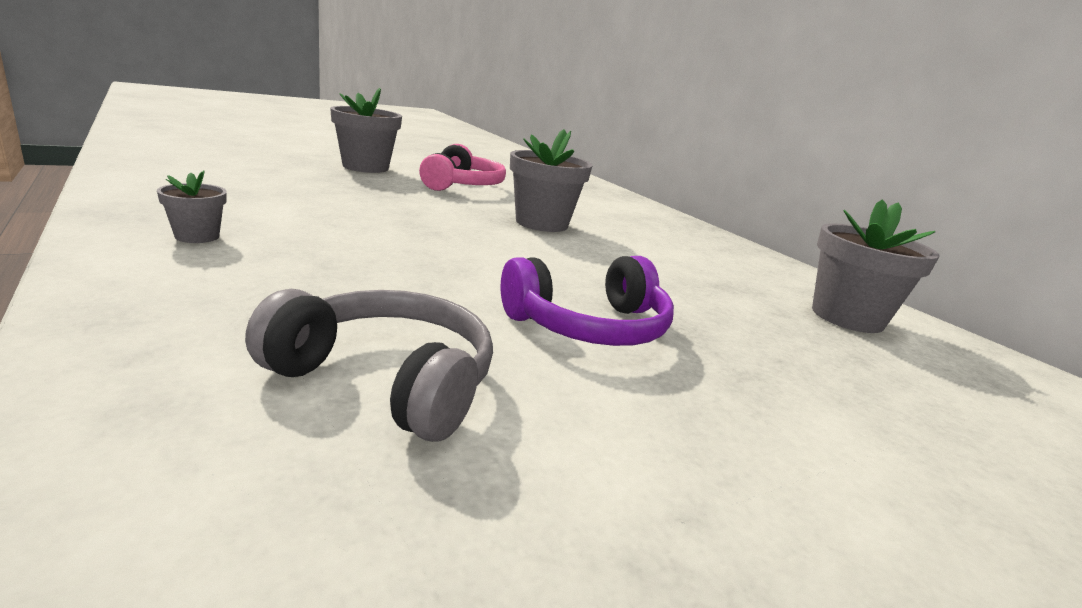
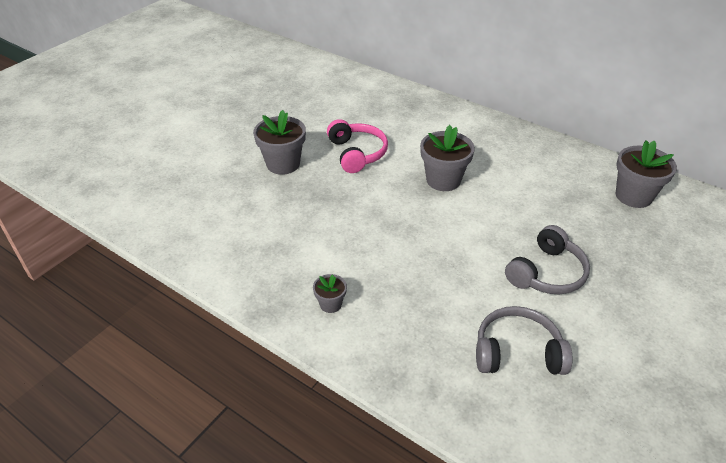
camera: 20 degrees left, 20 degrees up
(589, 326) = (547, 273): purple headphones -> grey headphones

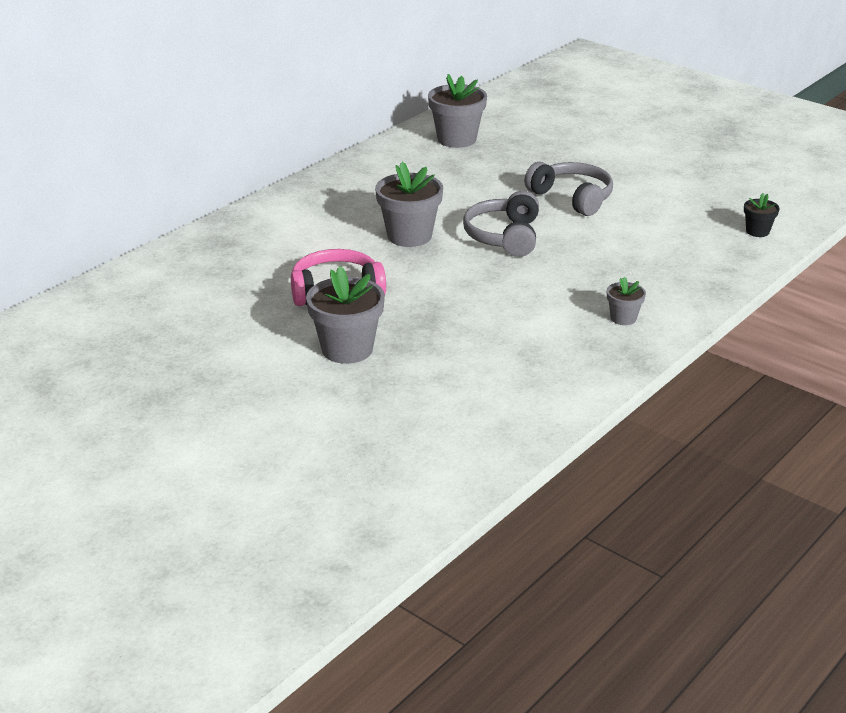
camera: 85 degrees left, 10 degrees down
(517, 352) = (676, 225): grey headphones -> grey headphones (504, 236)
(525, 427) = (757, 231): none -> black flower pot

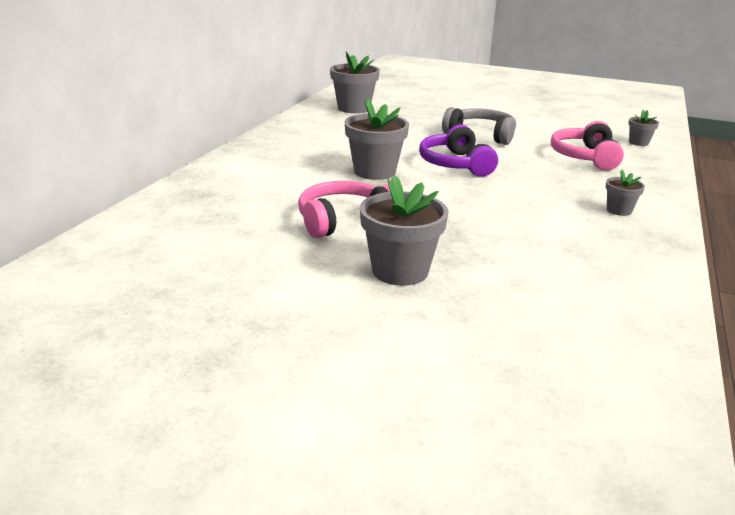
camera: 20 degrees left, 5 degrees down
(504, 236) = (455, 164): grey headphones -> purple headphones
(664, 245) = (584, 157): none -> pink headphones
(757, 231) = (638, 143): black flower pot -> grey flower pot

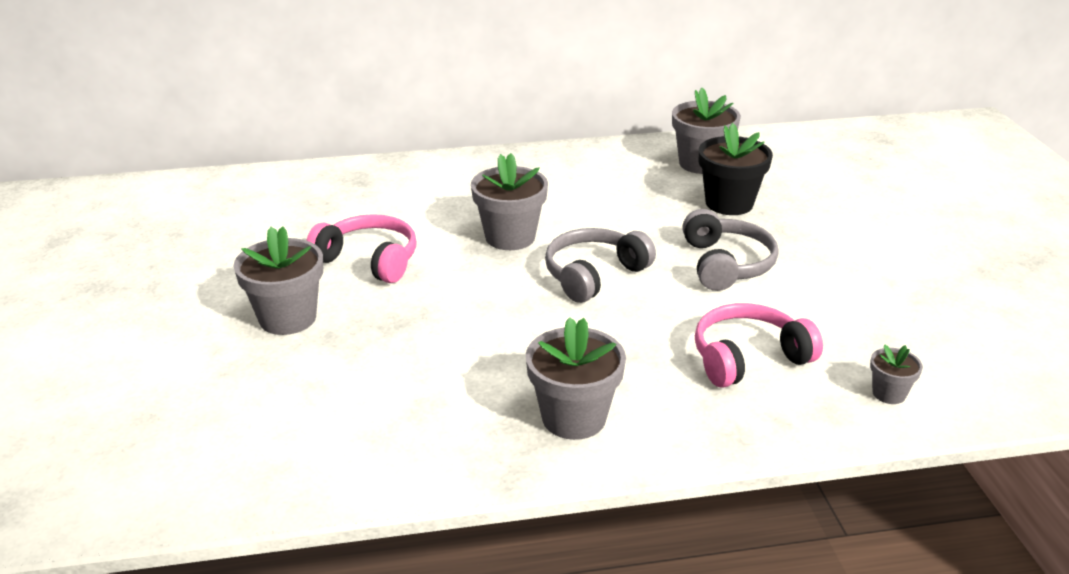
camera: 60 degrees right, 5 degrees up
(412, 116) = (729, 203): none -> black flower pot
(455, 164) = (594, 275): purple headphones -> grey headphones
(619, 210) = (574, 418): grey flower pot -> grey flower pot, size x1.92

